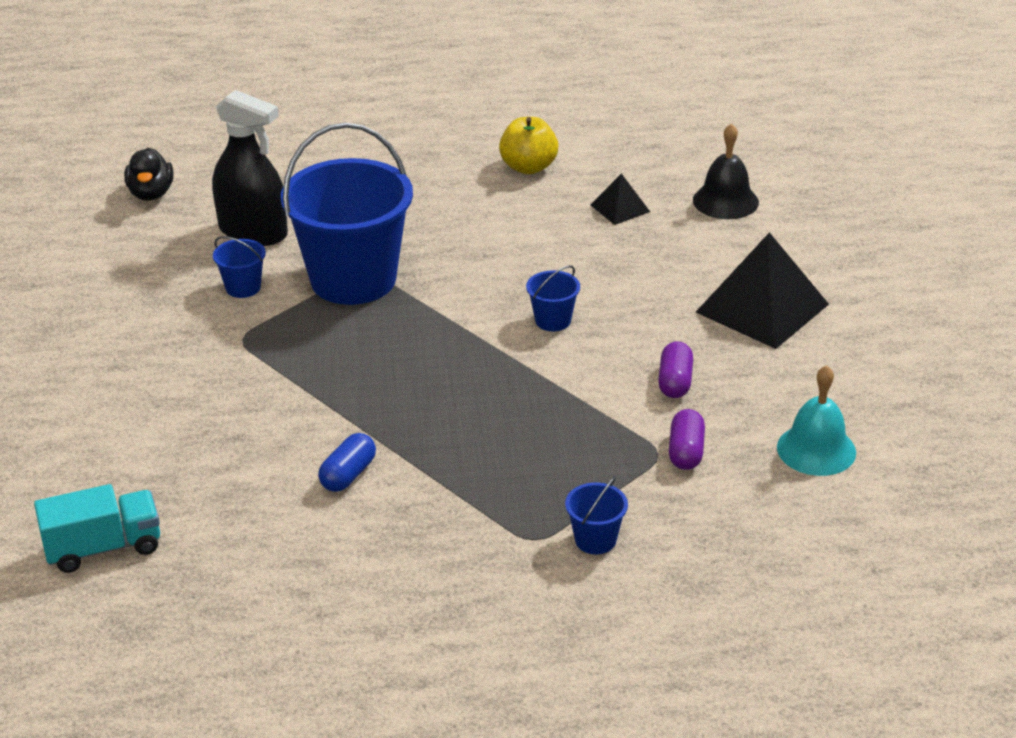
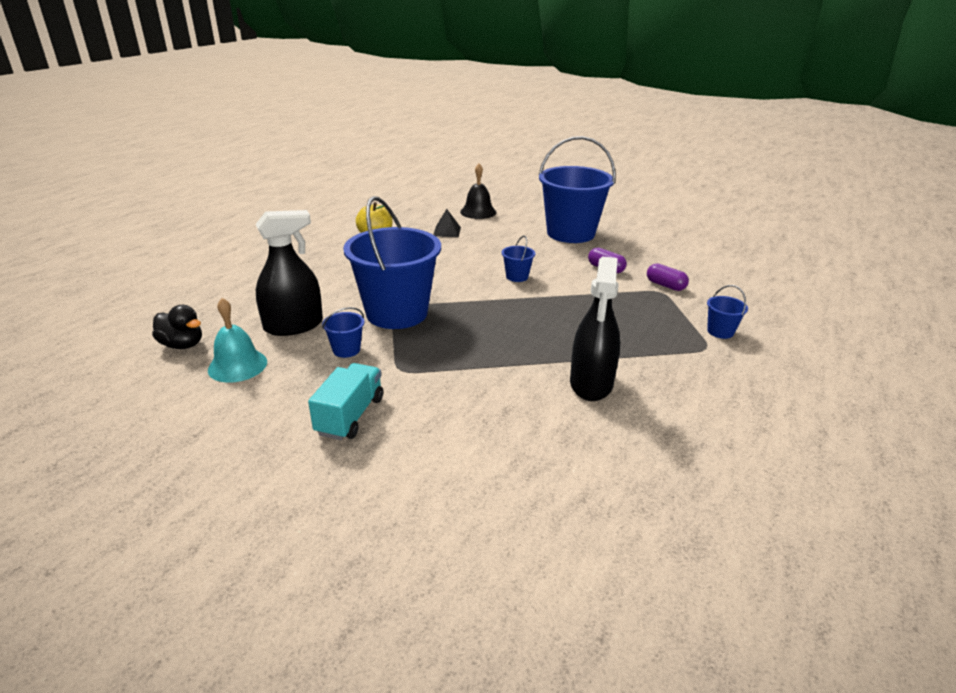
camera: 55 degrees left, 5 degrees down
(103, 548) = (578, 521): turquoise truck -> turquoise truck (350, 416)
(348, 475) = (591, 383): blue capsule -> black spray bottle
(762, 308) = (570, 233): black pyramid -> blue bucket
(816, 449) = (691, 260): turquoise bell -> turquoise bell (237, 365)

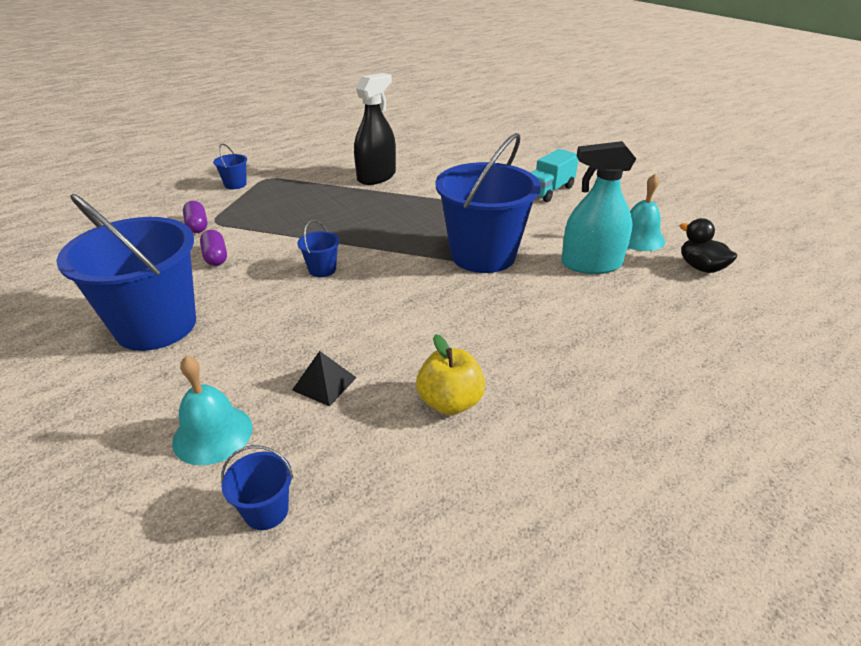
camera: 155 degrees left, 5 degrees up
(293, 325) = (591, 264): black spray bottle -> turquoise spray bottle
(346, 350) = (542, 231): blue bucket -> blue bucket (266, 511)
(478, 212) = (212, 434): black bell -> turquoise bell

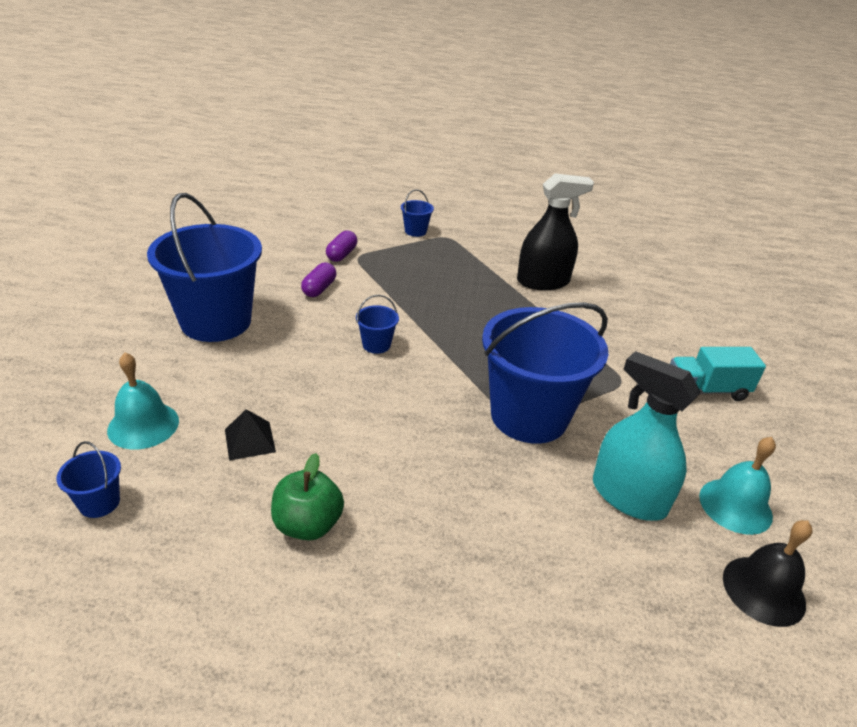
camera: 40 degrees right, 0 degrees up
(450, 402) = (308, 525): yellow apple -> green apple
(701, 267) = (763, 590): black duck -> black bell

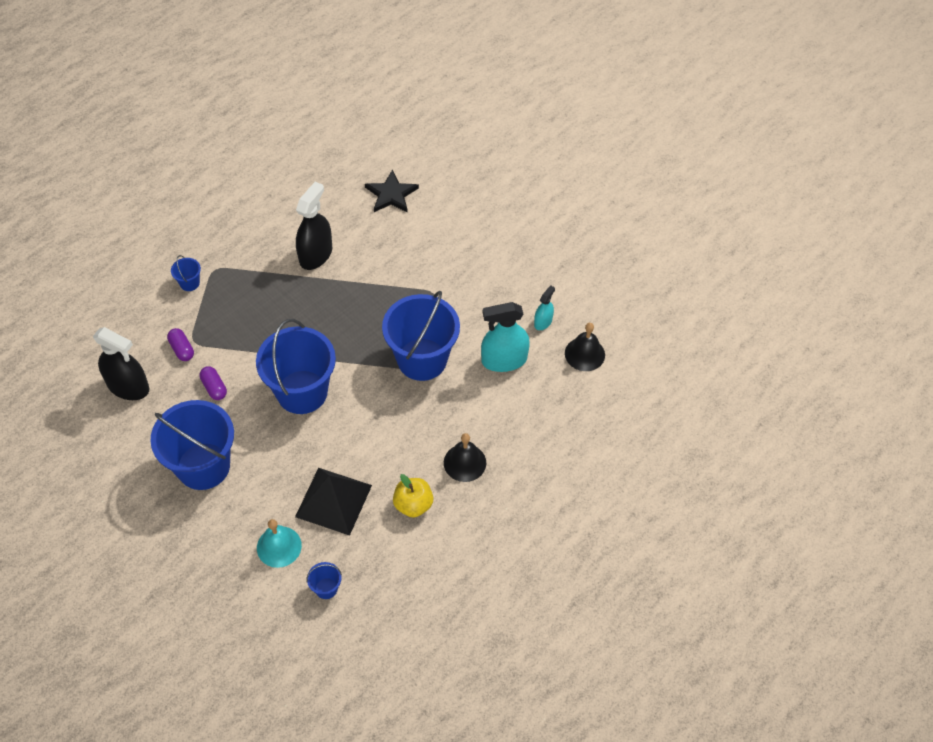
camera: 50 degrees left, 20 degrees up
(249, 440) = (333, 501): black pyramid -> black pyramid, size x2.04
(269, 245) = (128, 386): none -> black spray bottle
(308, 525) = (413, 505): green apple -> yellow apple
(376, 345) = (302, 392): blue bucket -> blue bucket, size x2.47
(429, 546) = (465, 462): none -> black bell
(677, 295) = (391, 194): none -> black star
(706, 390) = (472, 261): turquoise truck -> none
(735, 506) = (543, 322): turquoise bell -> turquoise spray bottle

